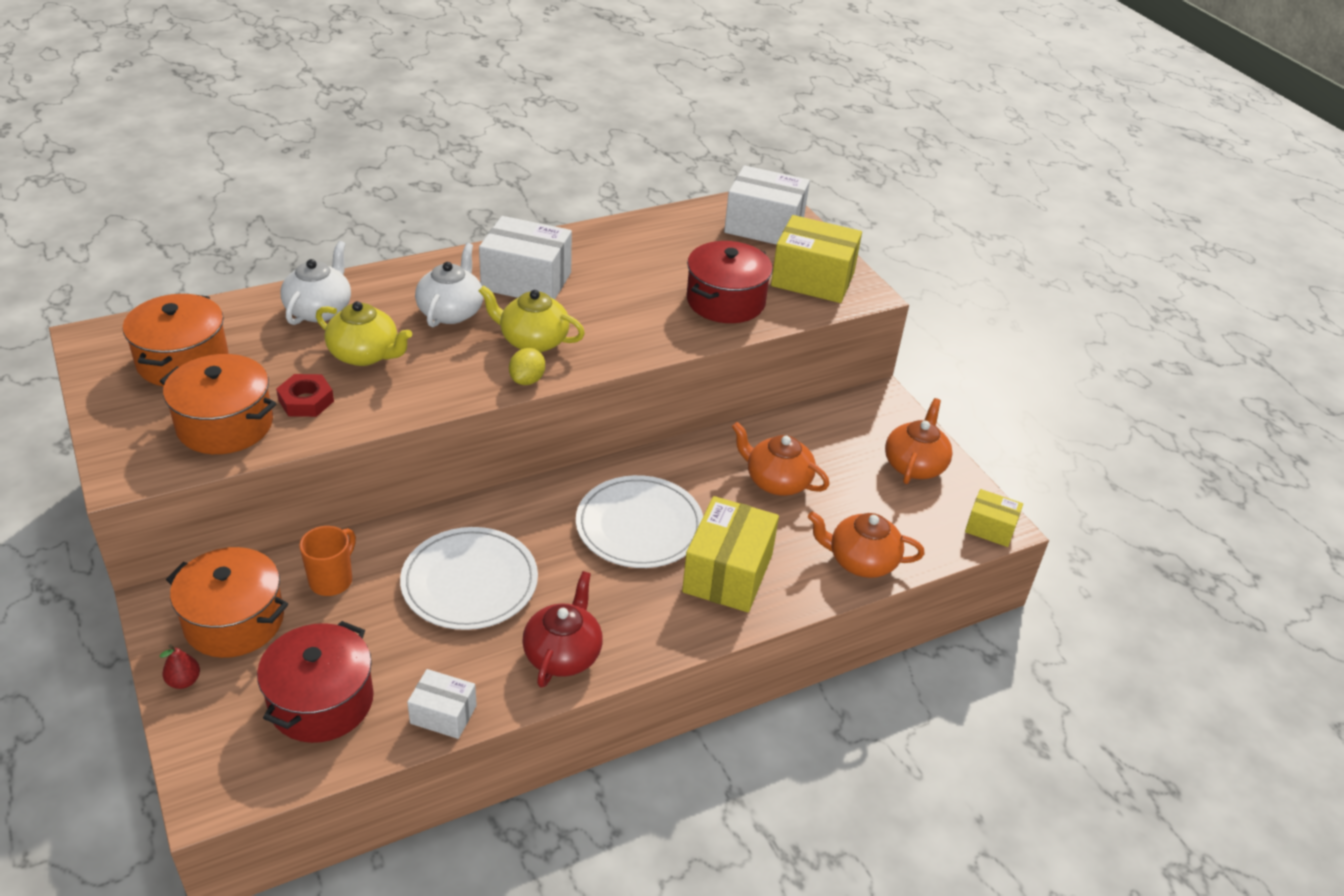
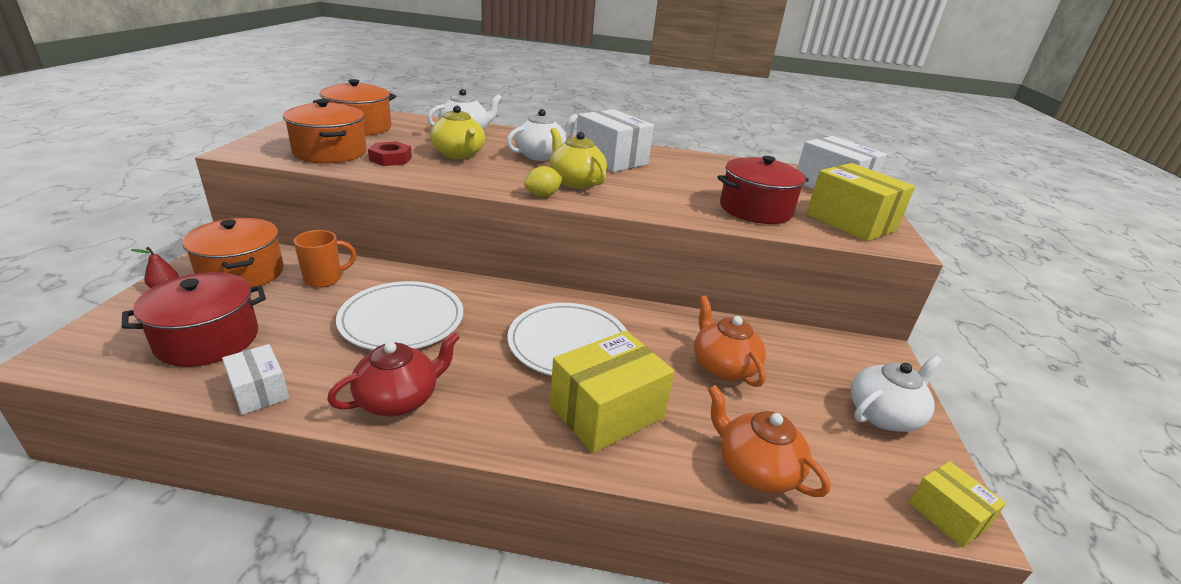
camera: 35 degrees right, 10 degrees down
(914, 465) = (883, 415): orange teapot -> white teapot

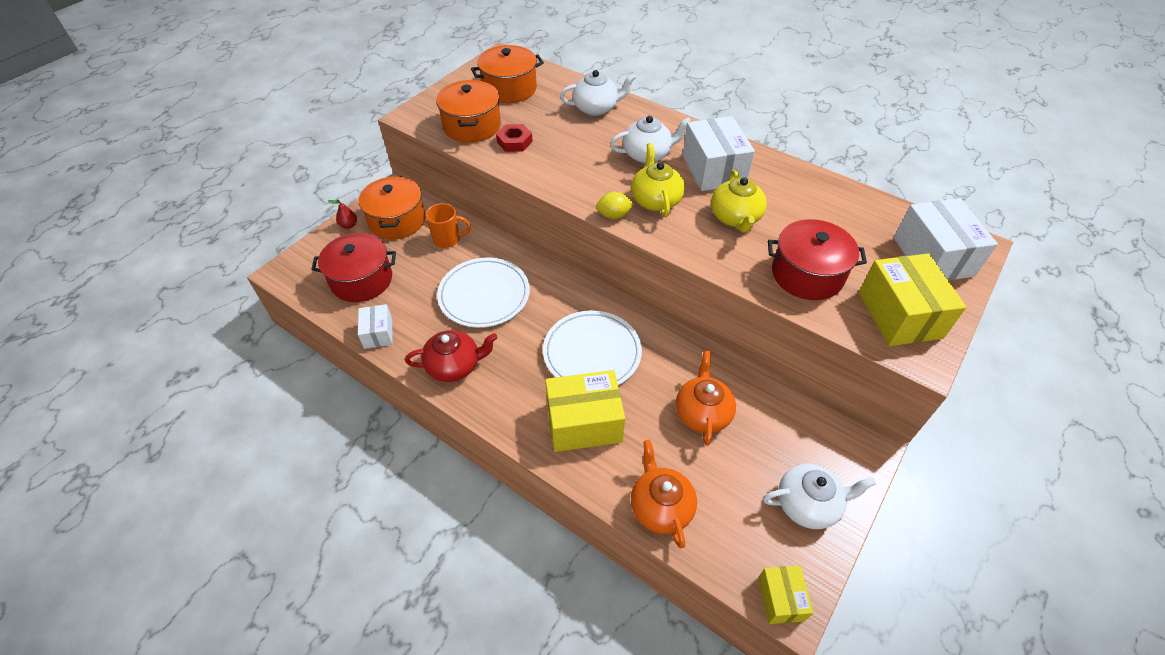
camera: 30 degrees right, 20 degrees up
(459, 154) = (574, 142): yellow teapot -> yellow teapot (735, 218)

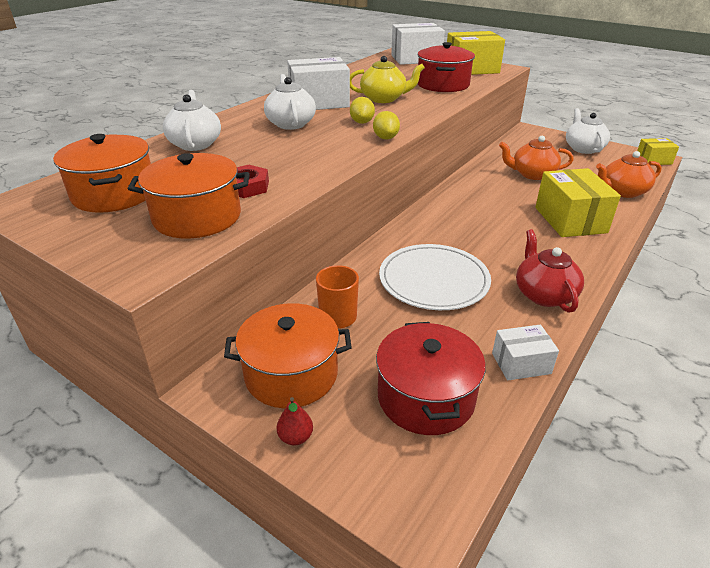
camera: 90 degrees left, 15 degrees down
(592, 352) = (492, 216): white plate -> none
(655, 200) = (362, 122): yellow teapot -> yellow lemon

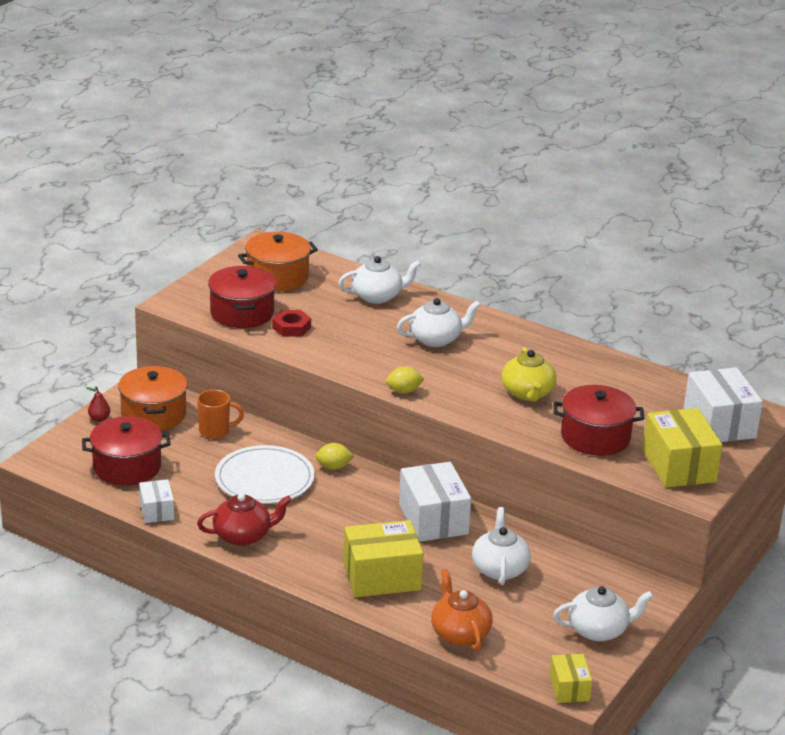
camera: 85 degrees right, 5 degrees down
(197, 217) = (242, 313): orange pot -> red pot
(319, 102) = (506, 352): white box -> white box (433, 519)
(362, 122) = (446, 378): yellow lemon -> yellow lemon (333, 467)
(532, 174) = (499, 569): orange teapot -> white teapot

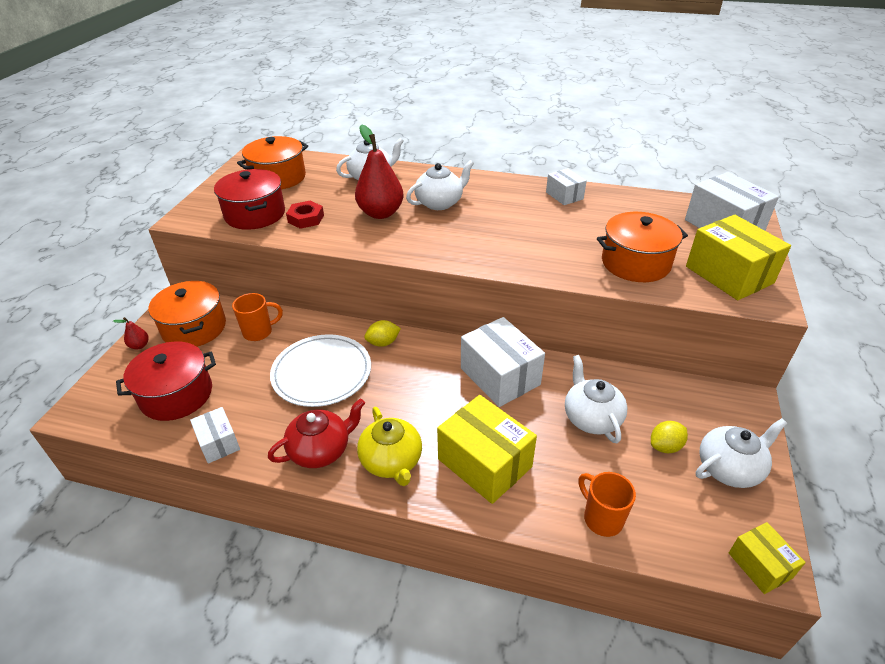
camera: 15 degrees left, 10 degrees up
(369, 337) = (380, 213): none -> red pear
(382, 577) = (484, 463): yellow box -> yellow box turned 75 degrees clockwise
(404, 391) = (437, 257): yellow lemon -> yellow lemon (665, 446)
(459, 633) = (602, 518): orange teapot -> orange mug
(527, 393) = (547, 234): yellow teapot -> yellow teapot (391, 461)
(574, 358) = (564, 196): none -> white box
(595, 437) = (635, 263): red pot -> orange pot

